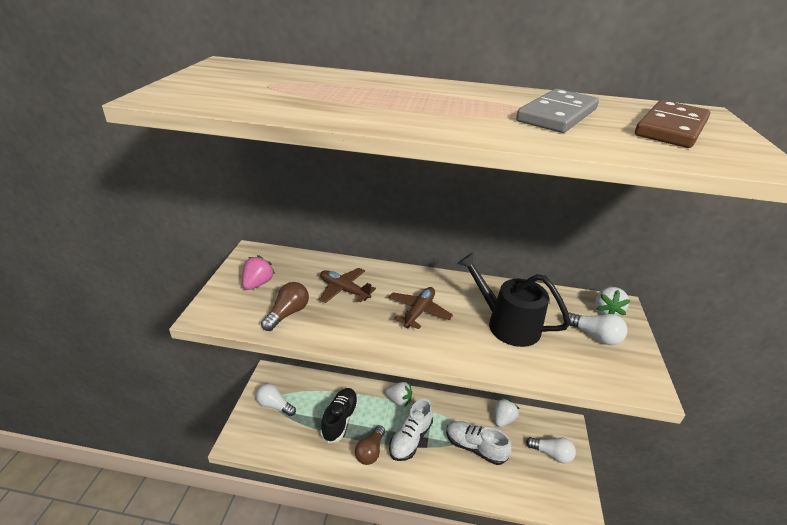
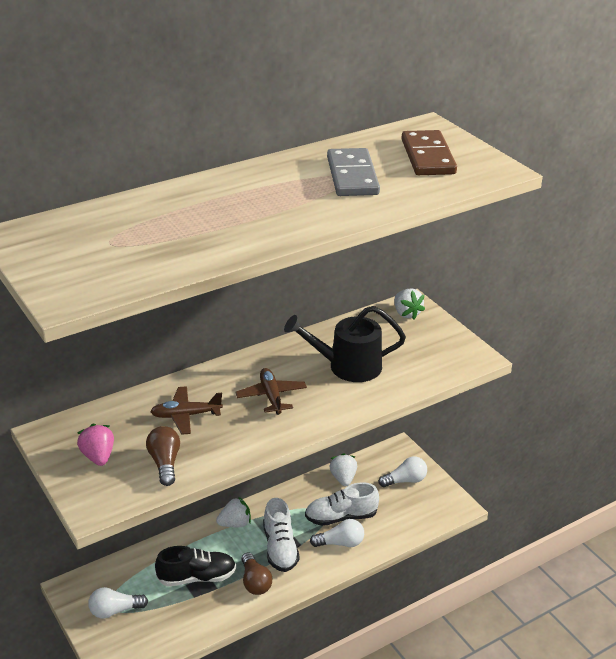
camera: 40 degrees left, 0 degrees up
(340, 419) = (197, 577): black shoe -> black shoe turned 105 degrees clockwise
(595, 336) = (416, 339): white light bulb -> white light bulb (340, 543)

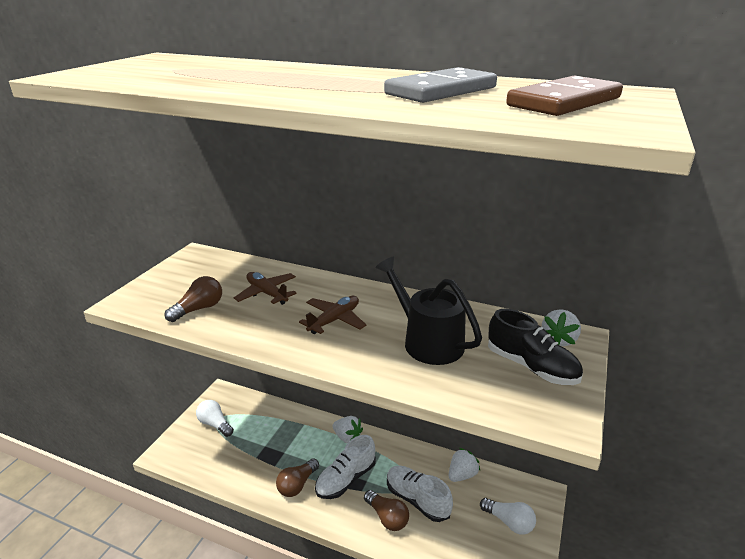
camera: 55 degrees right, 5 degrees down
(98, 456) = (185, 281): pink strawberry -> none
(197, 577) = (276, 448): black shoe -> black shoe (531, 367)
(340, 543) = (387, 517): white light bulb -> brown light bulb

